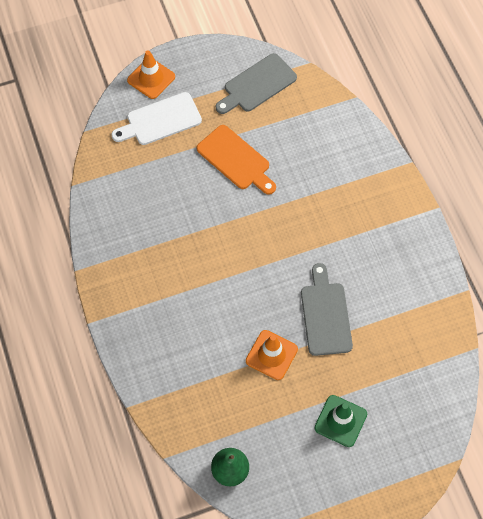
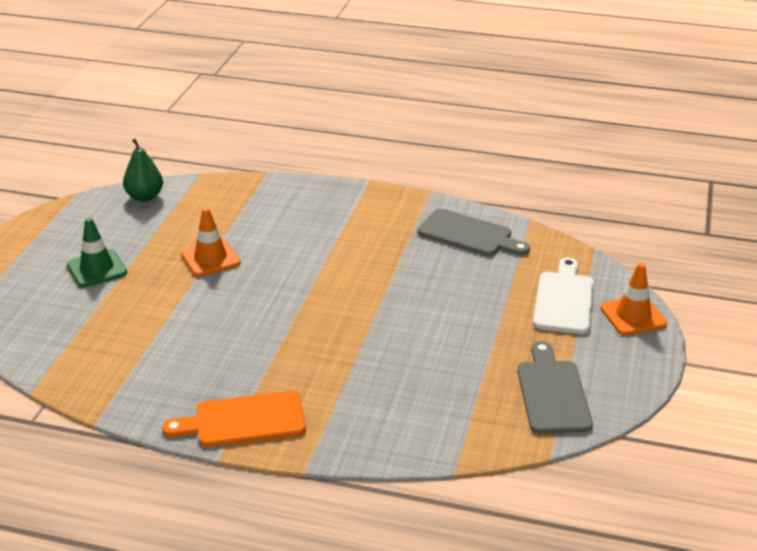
camera: 125 degrees right, 30 degrees down
(236, 160) = (456, 330): orange cutting board -> orange cutting board (243, 420)
(325, 315) = (205, 308): grey cutting board -> grey cutting board (469, 235)

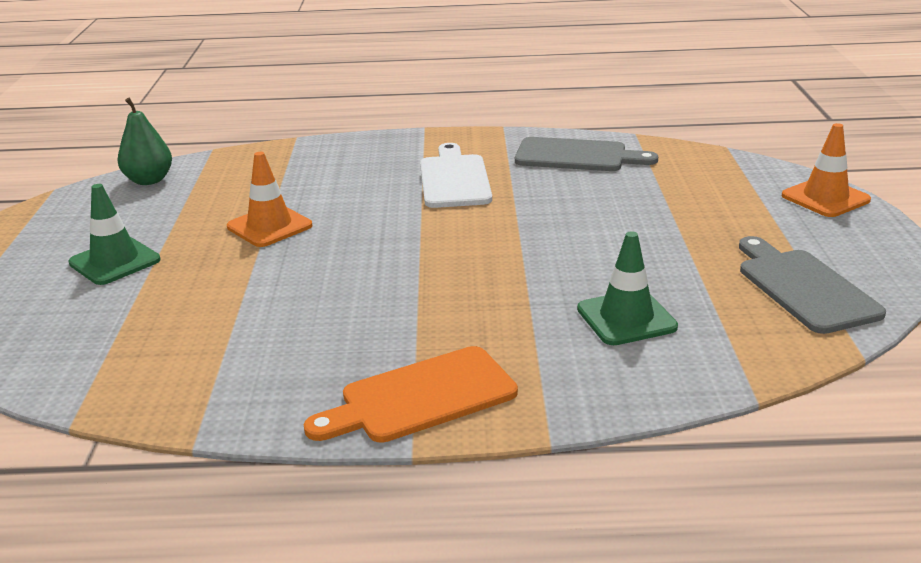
camera: 15 degrees left, 5 degrees down
(410, 391) = (626, 318): none -> green traffic cone
(564, 300) = (735, 196): white cutting board -> white cutting board (454, 179)

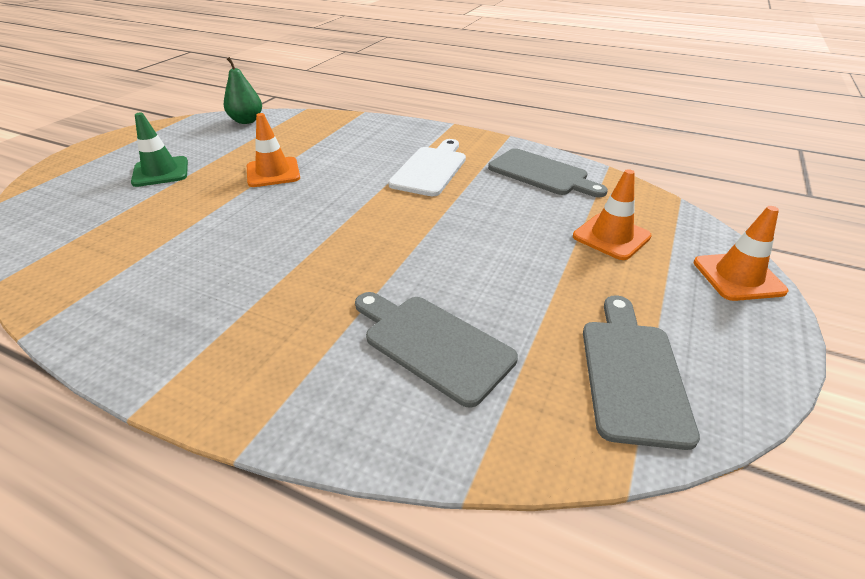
camera: 25 degrees right, 10 degrees up
(420, 397) = (198, 359): orange cutting board -> none
(626, 318) = (433, 344): green traffic cone -> grey cutting board
(696, 195) = (611, 236): none -> orange traffic cone

